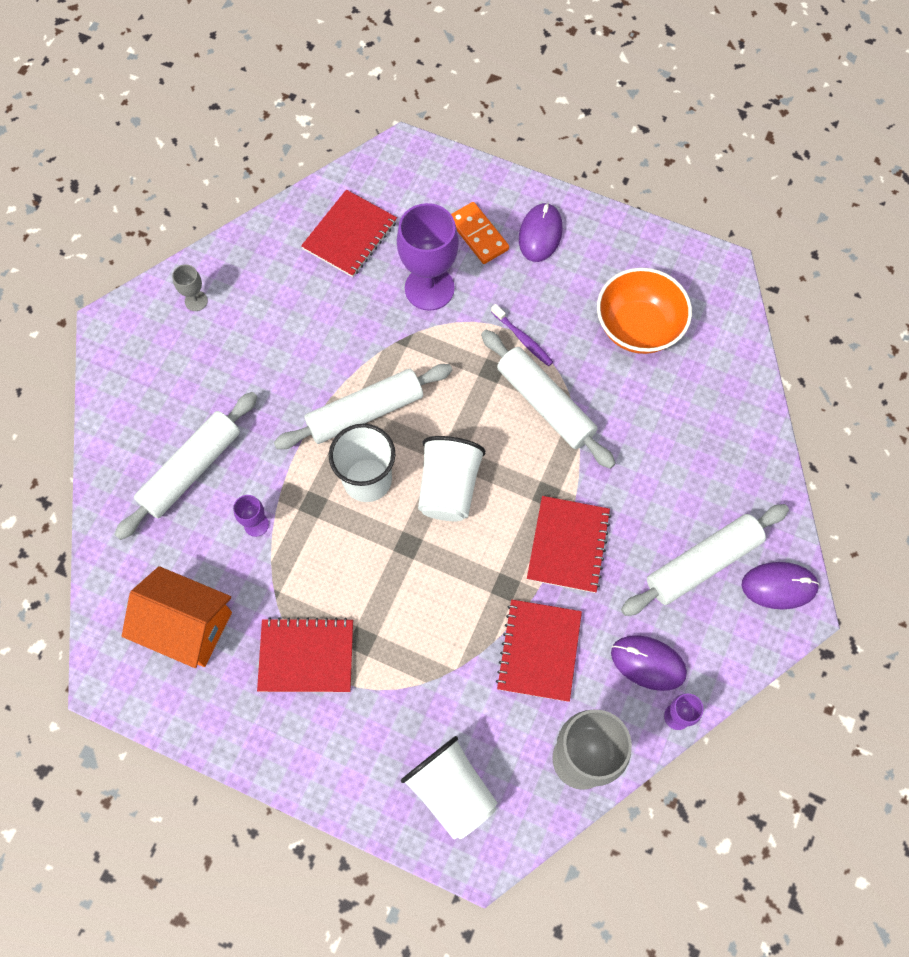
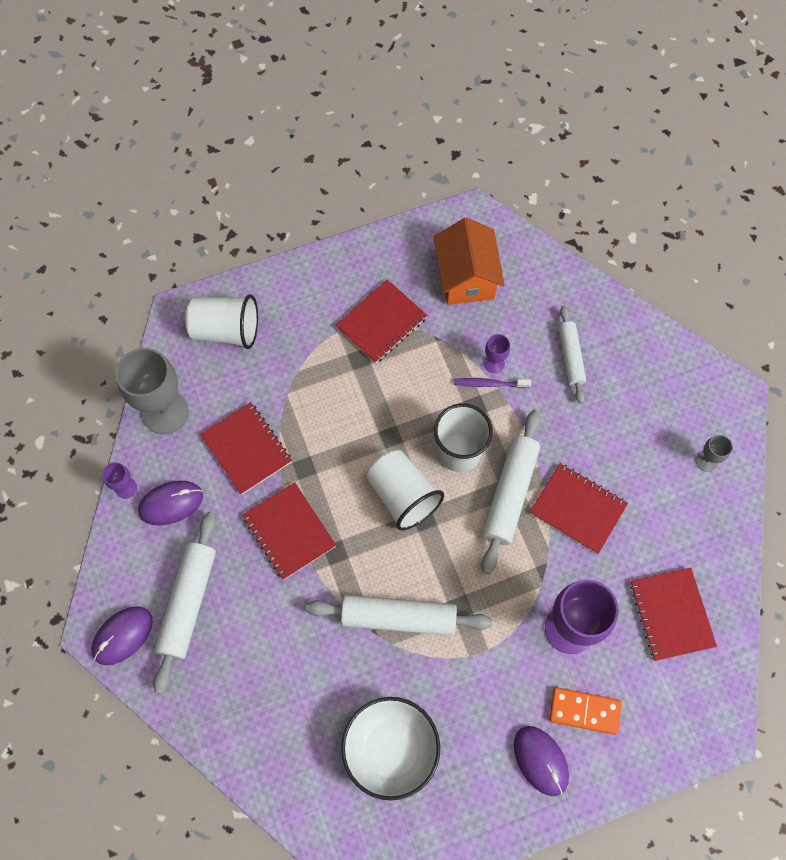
camera: 135 degrees right, 0 degrees up
(187, 626) = (466, 277): orange house -> orange house turned 75 degrees counterclockwise
(191, 470) = (570, 357): white rolling pin -> white rolling pin, size x0.63
(328, 356) = (577, 509): none -> red notebook
(523, 339) = (463, 654): purple toothbrush -> purple toothbrush (489, 384)
(638, 327) = (390, 750): orange bowl -> white bowl

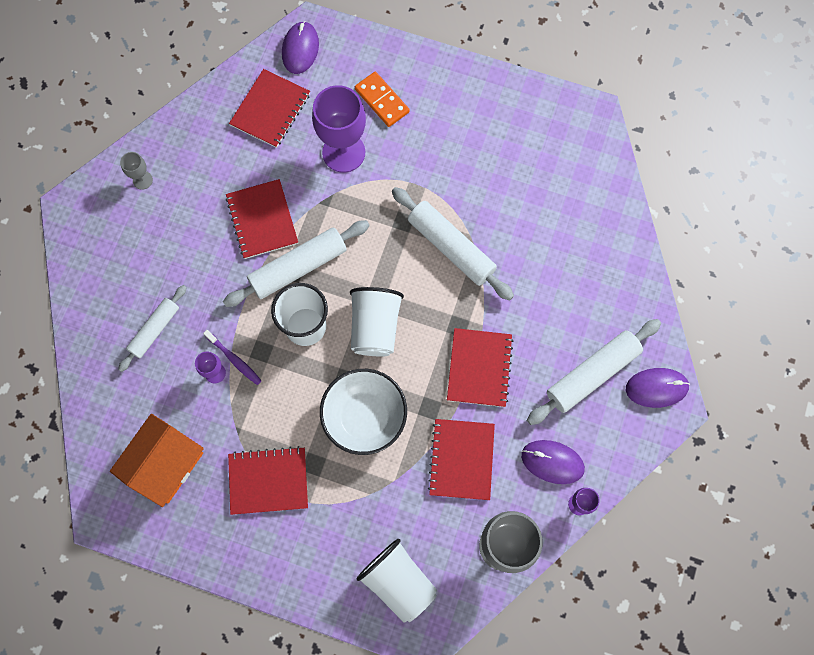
camera: 140 degrees left, 5 degrees up
(390, 750) = (525, 173): white bowl -> white bowl (364, 417)
(540, 760) = (435, 96): purple mouse -> purple mouse (300, 49)

